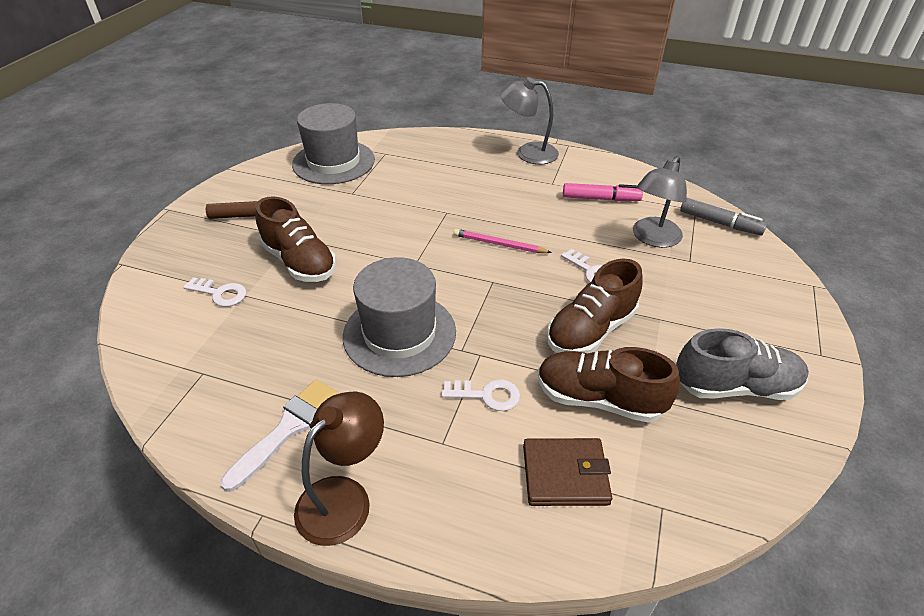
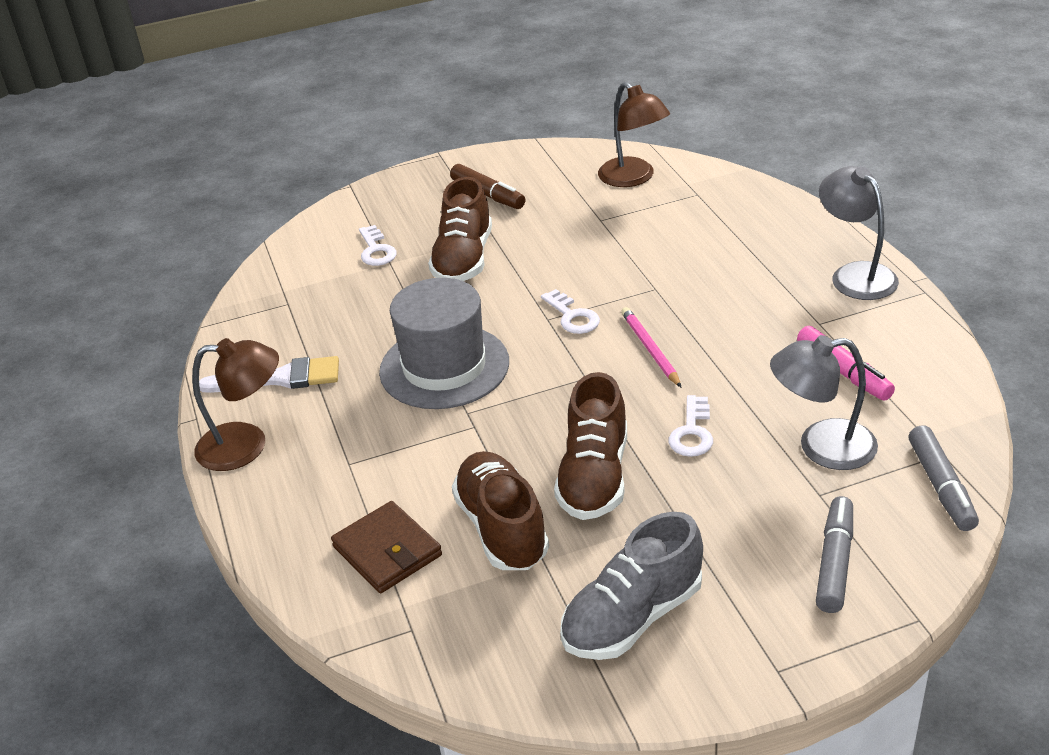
camera: 55 degrees right, 5 degrees down
(333, 162) = (633, 178): grey hat -> brown lamp
(487, 395) = (428, 458): white key -> white key (572, 316)
(591, 330) = (594, 477): brown shoe -> brown shoe turned 90 degrees counterclockwise
(735, 386) = (632, 617): grey shoe -> grey shoe turned 90 degrees clockwise
(748, 286) = (834, 562): none -> grey marker

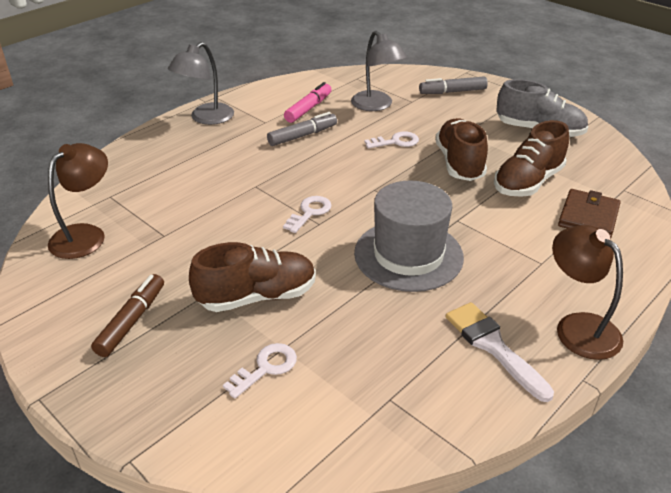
camera: 120 degrees left, 0 degrees up
(594, 477) = (459, 163): brown shoe -> brown shoe turned 75 degrees counterclockwise
(650, 349) = (328, 172): pink pencil -> none
(941, 486) = (380, 76): grey marker -> grey marker (302, 136)

